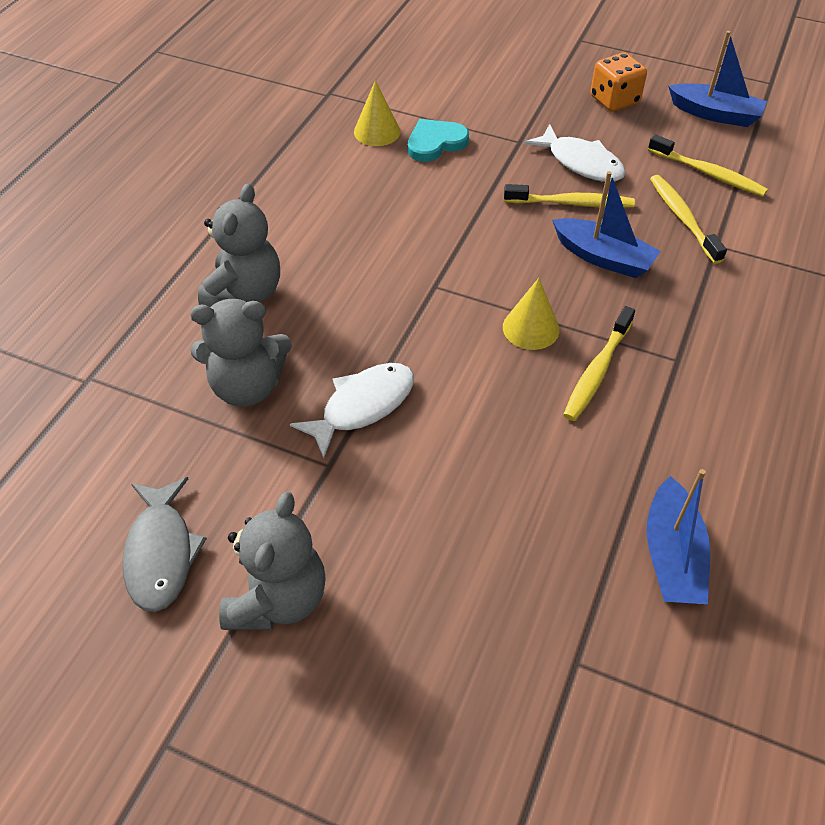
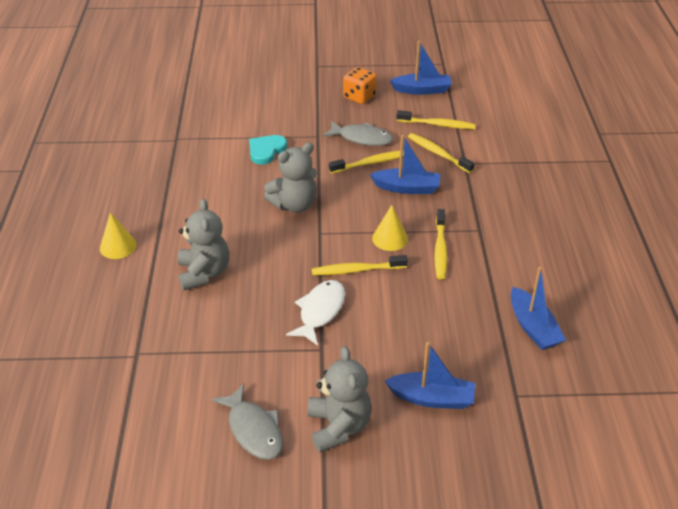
camera: 25 degrees left, 10 degrees down
(247, 386) = (243, 324): grey teddy bear -> grey teddy bear (294, 205)
(377, 131) = (224, 154): yellow cone -> yellow cone (118, 246)
(440, 611) = (432, 398): none -> blue boat
(453, 361) = (356, 270): none -> yellow toothbrush
(581, 163) = (362, 138): white fish -> grey fish

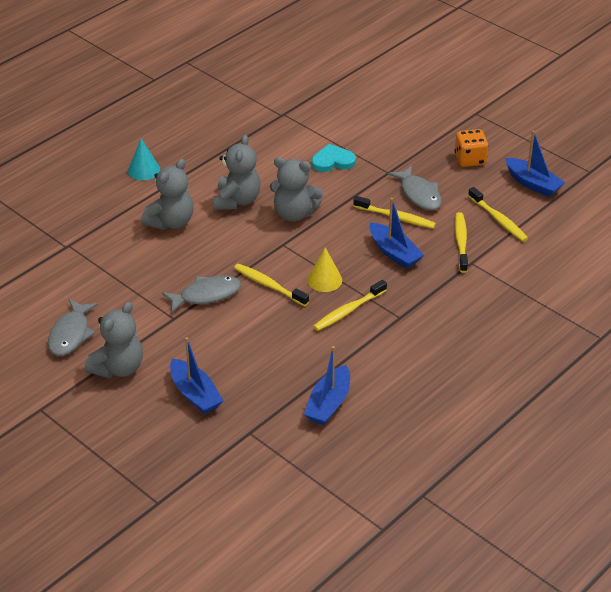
camera: 45 degrees right, 0 degrees up
(118, 246) = (144, 170): yellow cone -> turquoise cone
(235, 222) = (237, 201): none -> grey teddy bear
(320, 311) = (206, 295): white fish -> grey fish

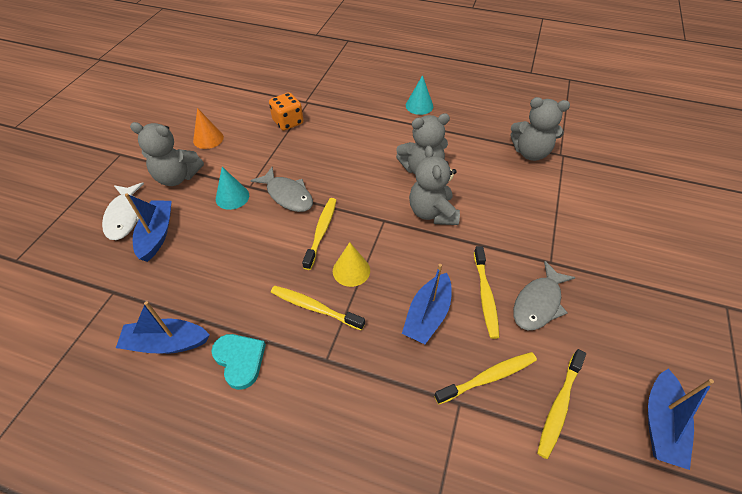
camera: 65 degrees right, 10 degrees up
(71, 334) = (208, 139): grey fish -> orange cone
(151, 414) = (125, 216): none -> white fish
(171, 222) = (367, 142): grey teddy bear -> grey teddy bear (530, 153)
(180, 333) = (232, 197): none -> turquoise cone
(195, 394) = (157, 235): blue boat -> blue boat turned 150 degrees clockwise
(333, 161) = (529, 212): turquoise heart -> turquoise heart (240, 360)
(470, 159) = (640, 331): orange dice -> orange dice (288, 122)

